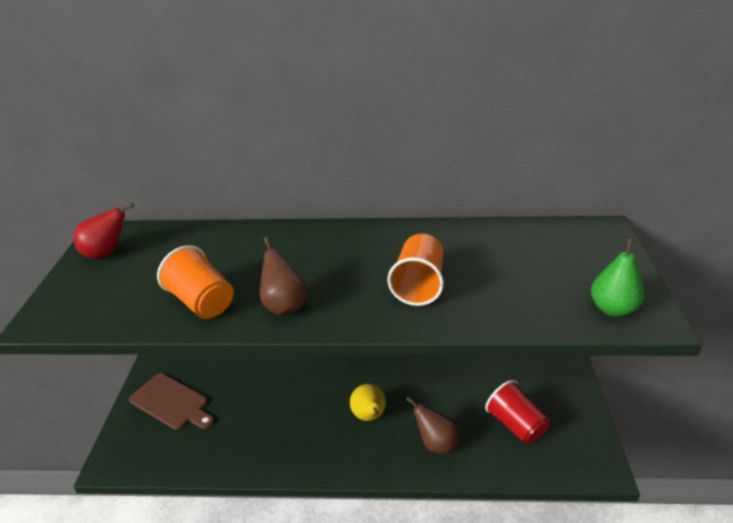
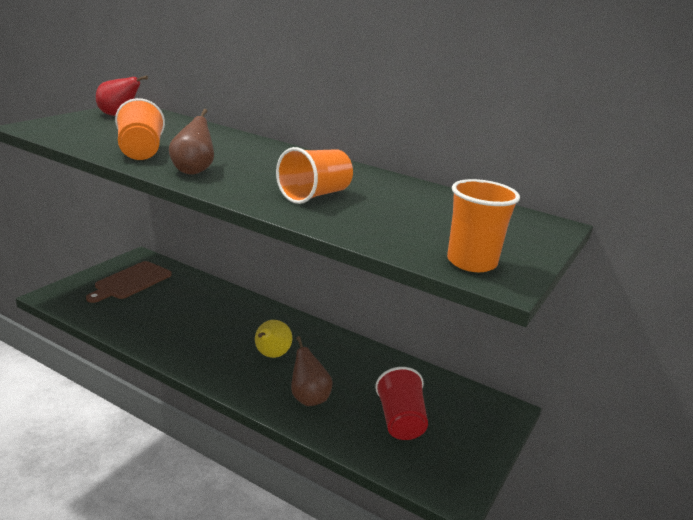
camera: 25 degrees right, 10 degrees down
(171, 403) = (131, 282): brown cutting board -> brown cutting board turned 60 degrees clockwise
(612, 309) = (471, 262): green pear -> orange cup

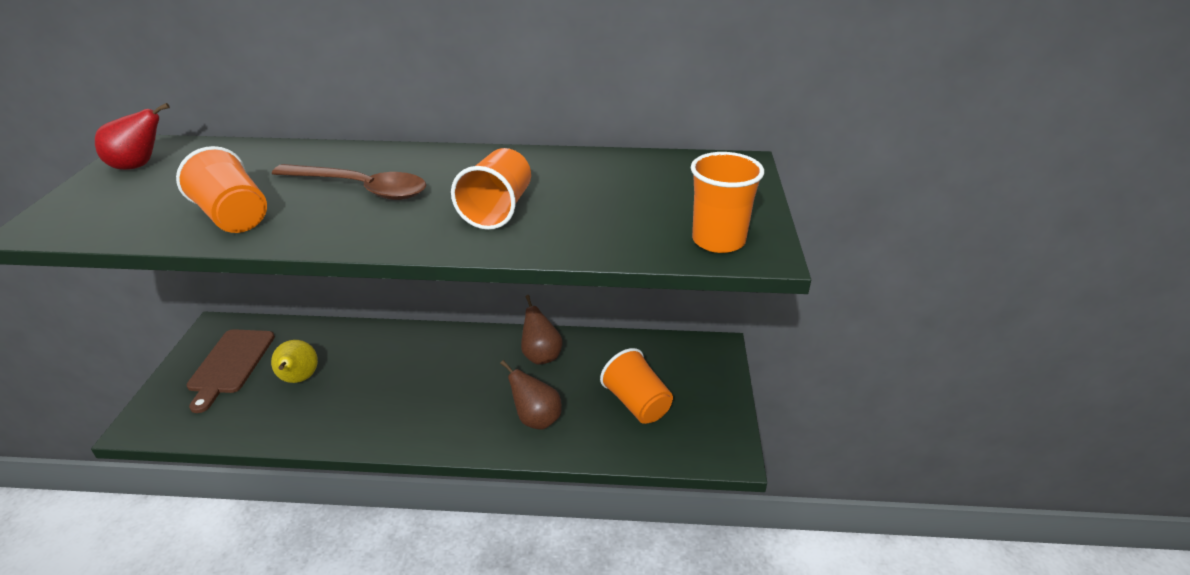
camera: 25 degrees left, 10 degrees up
(193, 171) = (330, 224): brown pear -> brown pear (541, 356)
(235, 160) = (360, 189): none -> brown spoon
(271, 355) = (463, 388): yellow pear -> yellow pear (299, 379)
(400, 421) = (637, 403): red cup -> orange cup

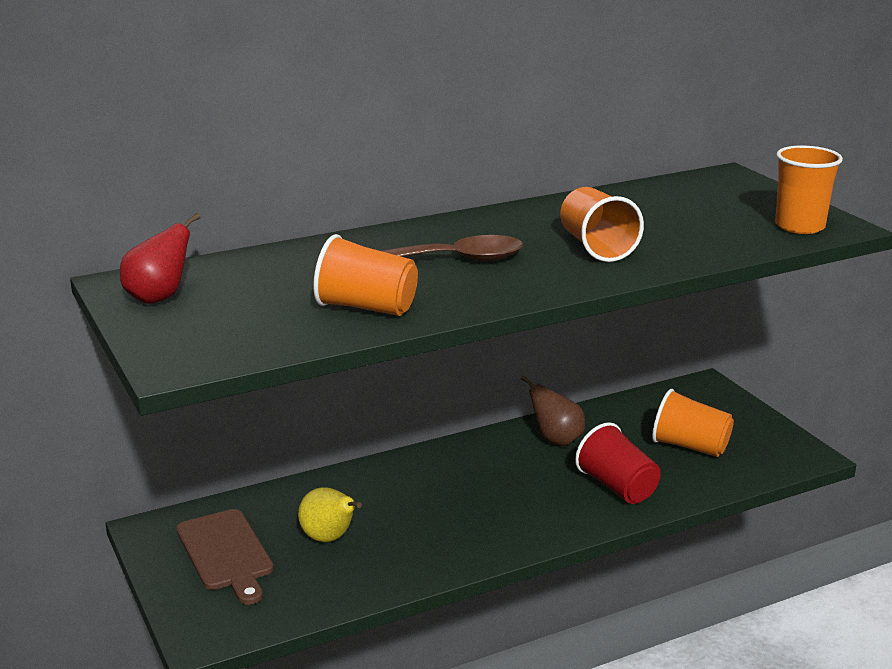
camera: 30 degrees left, 10 degrees down
(536, 419) = (617, 487): brown pear -> red cup

